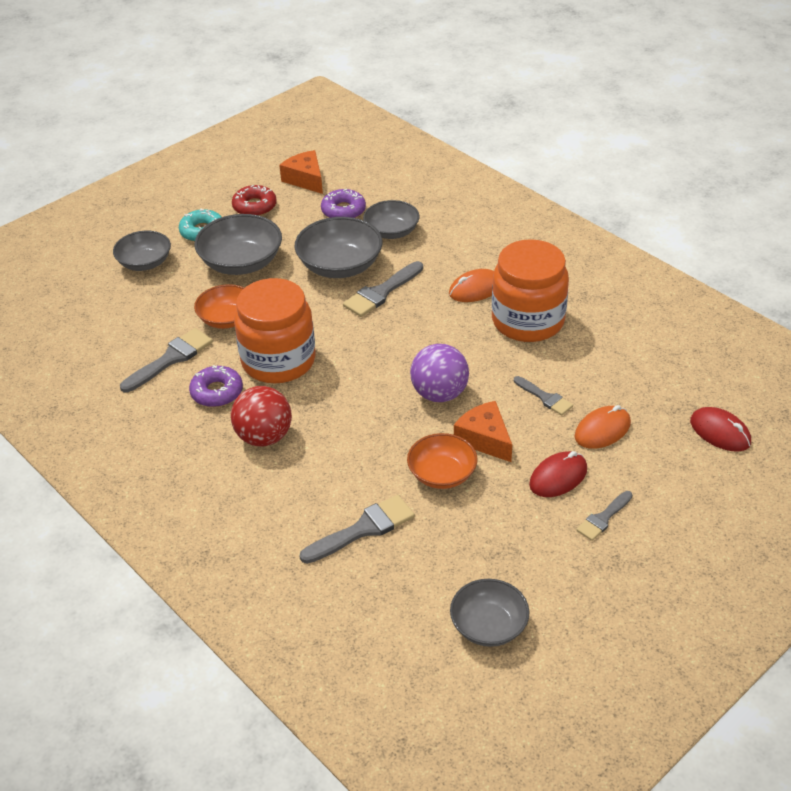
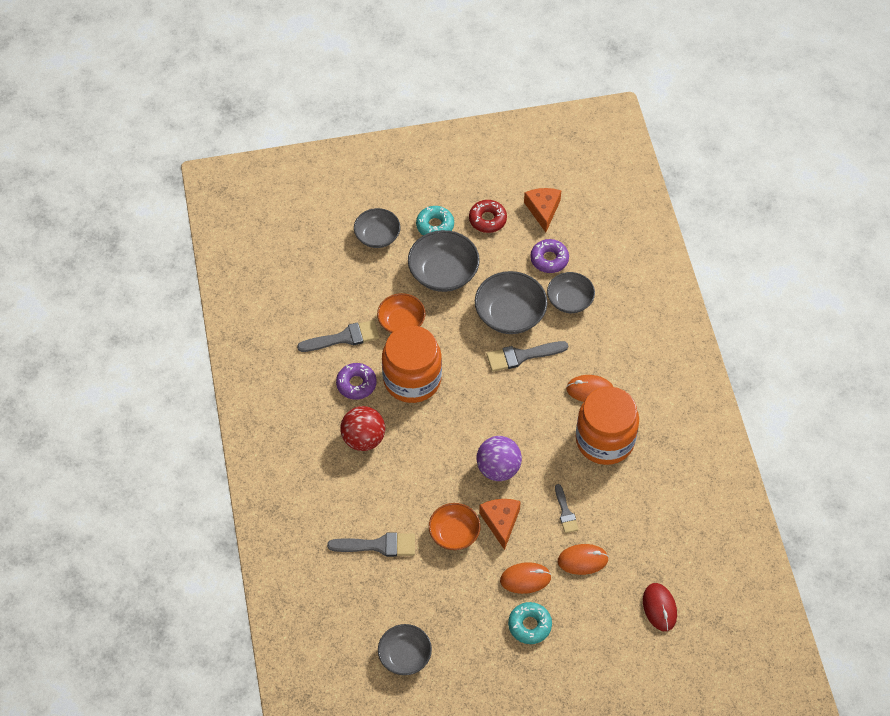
camera: 30 degrees right, 15 degrees up
(558, 477) = (525, 579): red mouse -> orange mouse
(603, 518) = (529, 625): grey brush -> turquoise donut

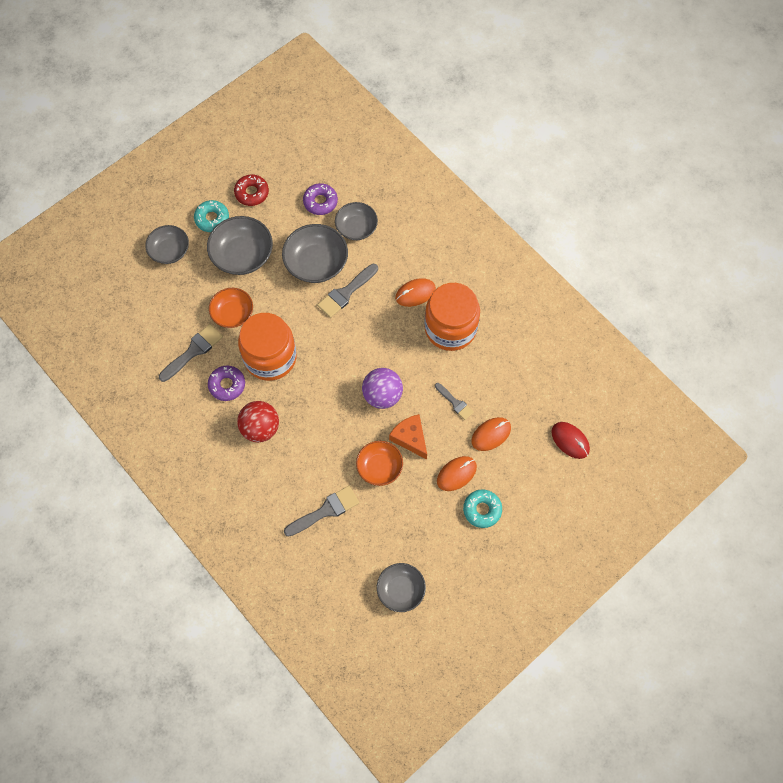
camera: 30 degrees left, 10 degrees up
(543, 210) = (291, 163): orange cheese -> none

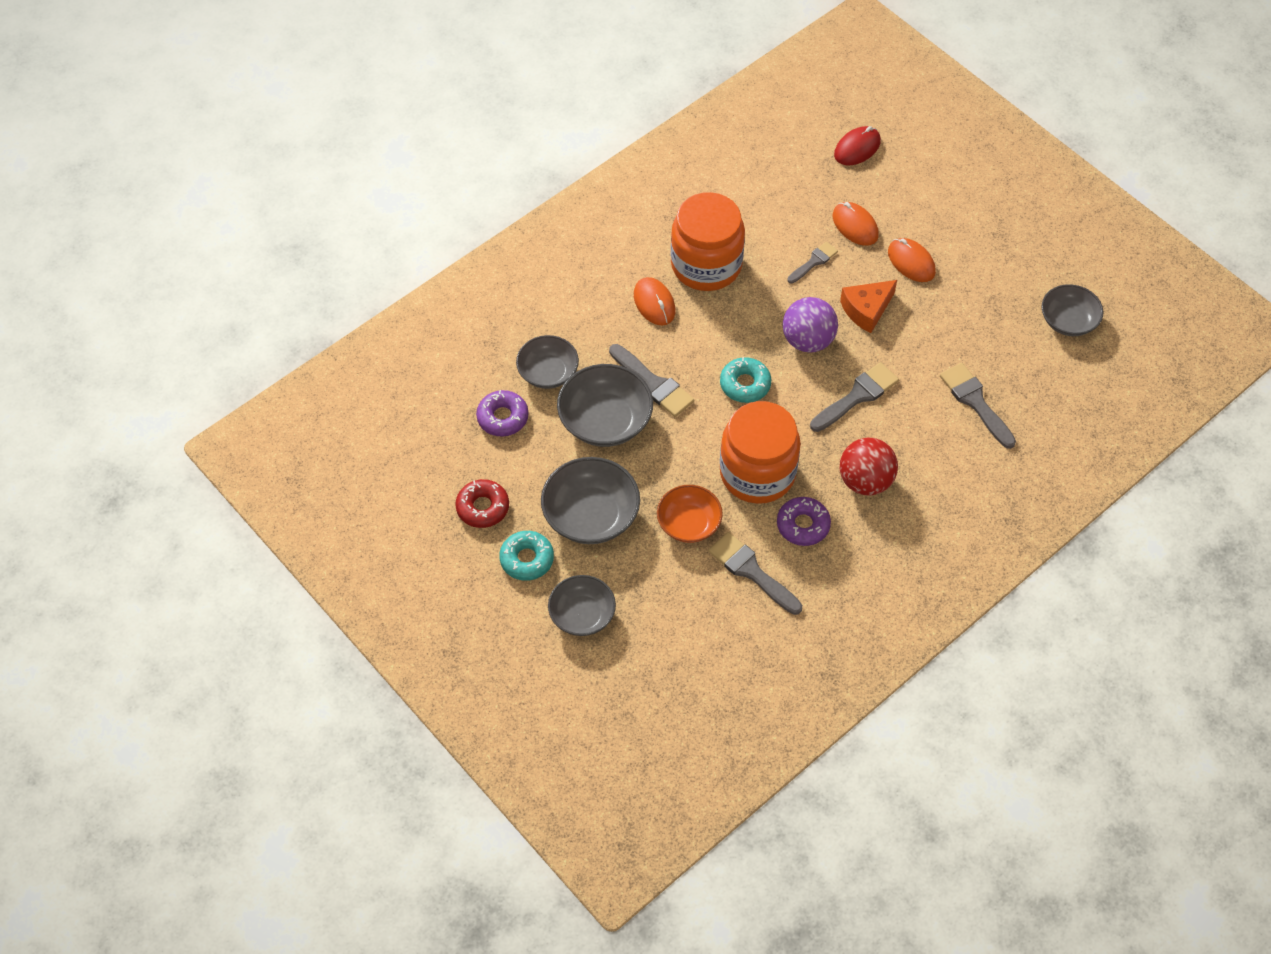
camera: 90 degrees left, 10 degrees down
(332, 427) = (857, 396): none -> grey brush
(379, 467) = (909, 343): orange bowl -> none
(482, 510) = (955, 237): turquoise donut -> turquoise donut (745, 384)

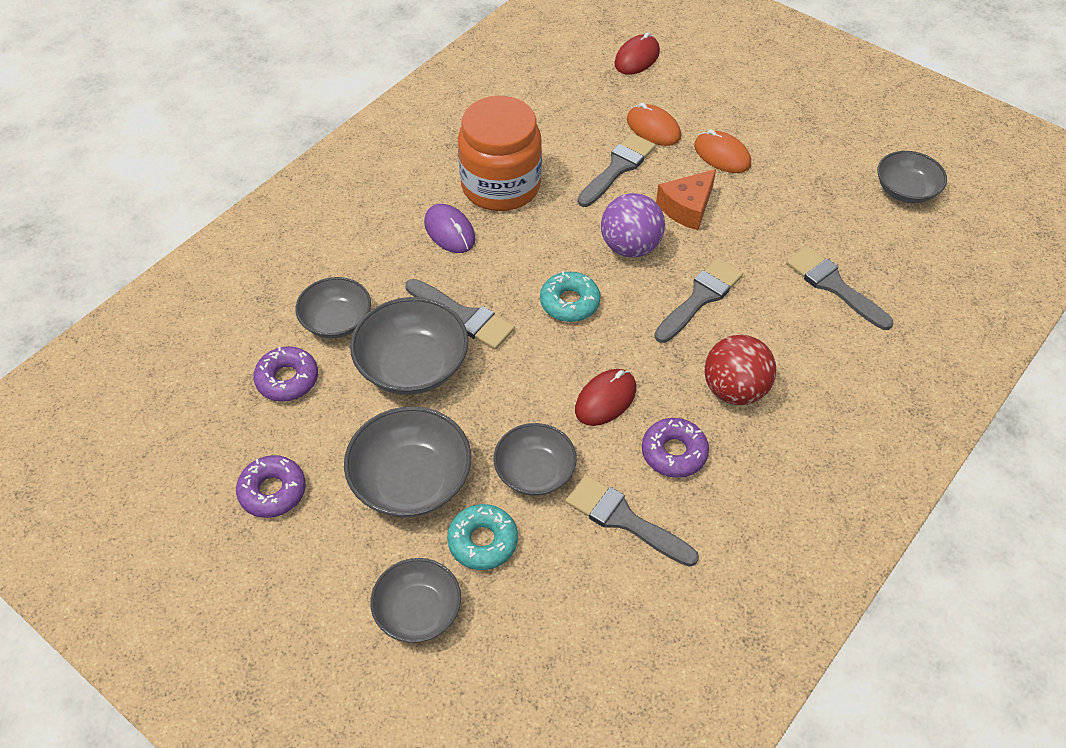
camera: 10 degrees left, 5 degrees down
(482, 507) = (272, 491): red donut -> purple donut
(527, 559) = (336, 549): turquoise donut -> turquoise donut (483, 541)
(654, 303) = (449, 231): orange mouse -> purple mouse
(689, 523) = (535, 471): orange bowl -> grey bowl
(757, 473) = (605, 399): orange jar -> red mouse
(814, 262) = (618, 168): grey brush -> grey brush, size x1.61

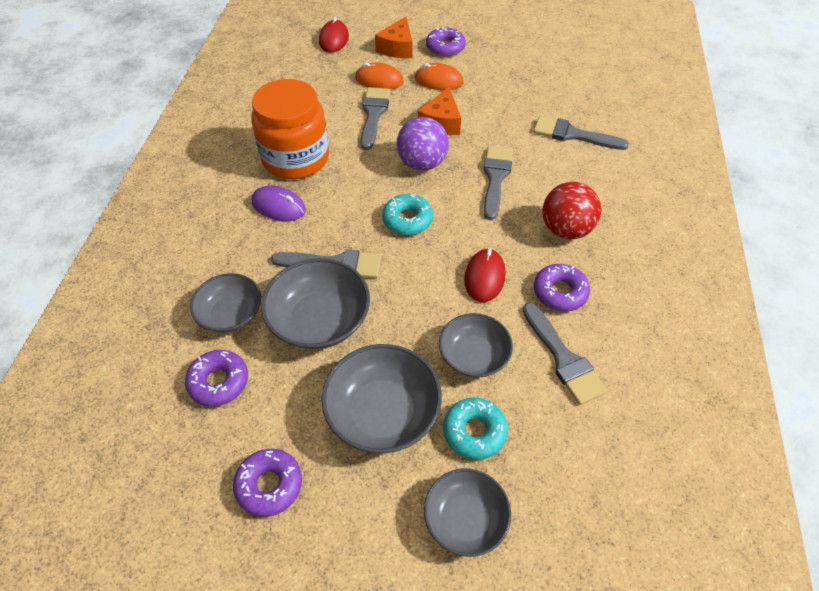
camera: 30 degrees left, 0 degrees up
(624, 519) = (563, 358): grey brush -> grey brush turned 120 degrees counterclockwise
(703, 96) = (397, 48): none -> orange cheese
(761, 116) = (445, 47): none -> purple donut
(905, 190) = (569, 60): grey bowl -> none

